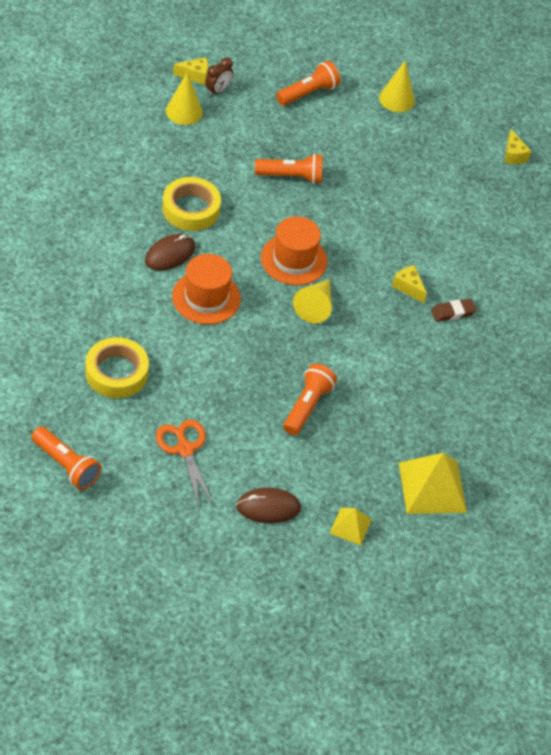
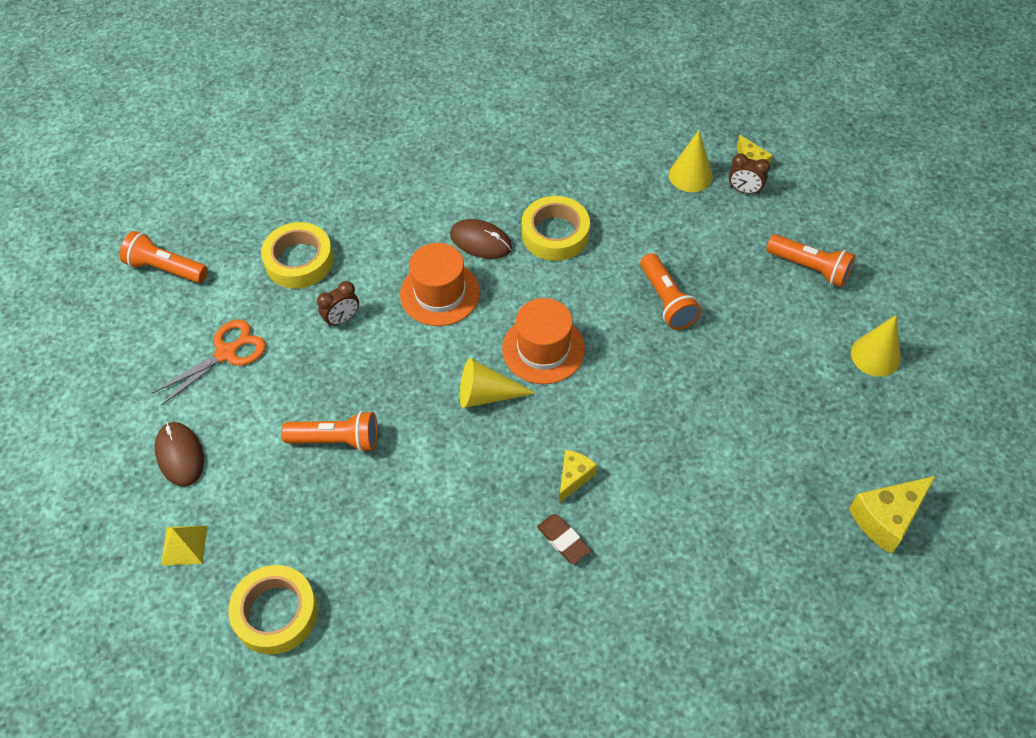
camera: 75 degrees right, 5 degrees up
(66, 465) = (166, 268): orange flashlight -> orange flashlight turned 90 degrees clockwise
(195, 365) = (342, 319): none -> brown clock
(432, 487) = (276, 613): yellow pyramid -> yellow tape
(513, 155) = (886, 518): yellow cheese -> yellow cheese, size x1.63

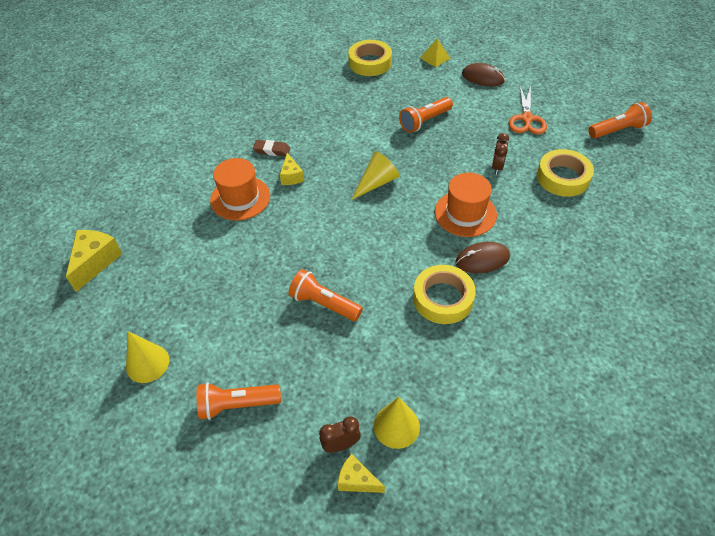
camera: 140 degrees right, 5 degrees down
(543, 349) = (371, 223): orange hat -> orange hat (240, 198)

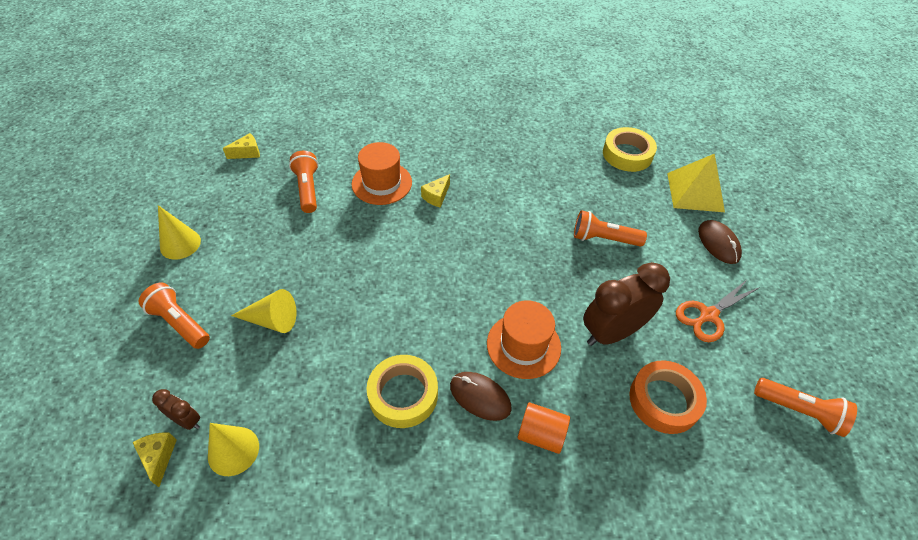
camera: 45 degrees right, 0 degrees up
(95, 262) = (247, 153): yellow cheese -> yellow cheese, size x0.61
(272, 150) = (451, 166): brown eraser -> none
(324, 303) = (322, 310): orange flashlight -> orange flashlight (307, 189)
(377, 182) = (490, 255): yellow cone -> yellow cone (272, 320)
(435, 58) = (695, 192): yellow pyramid -> yellow pyramid, size x1.86
(497, 167) = (612, 332): brown clock -> brown clock, size x2.09
(535, 247) = (541, 434): none -> orange cylinder
(563, 177) = (664, 400): yellow tape -> orange tape

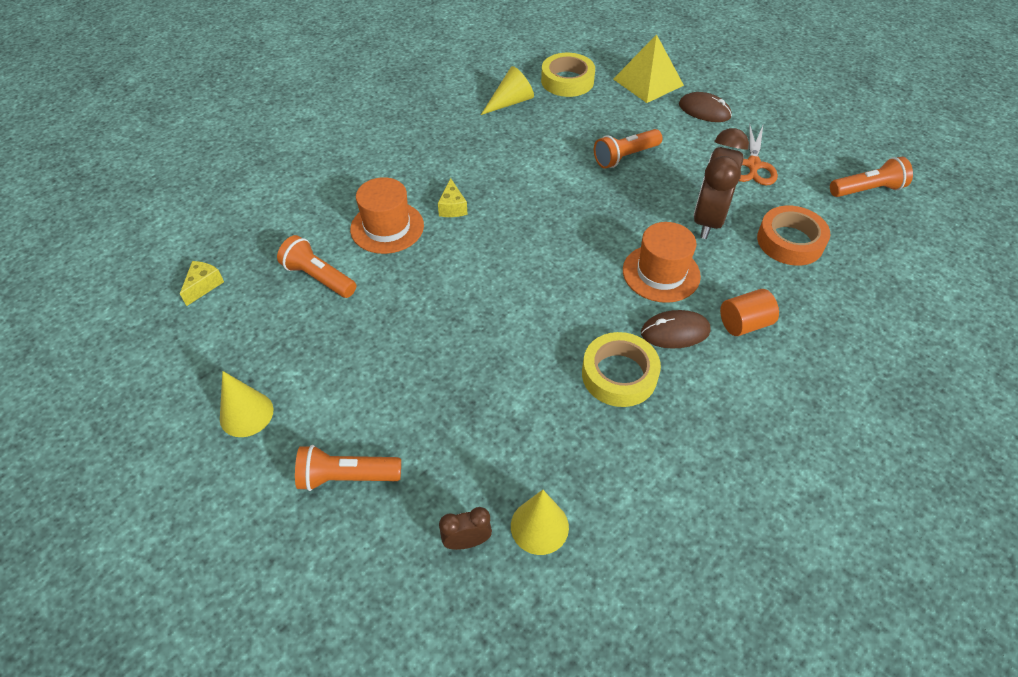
camera: 40 degrees left, 0 degrees up
(159, 457) = (481, 588): yellow cheese -> none
(272, 320) = (435, 406): yellow cone -> yellow cone (510, 102)

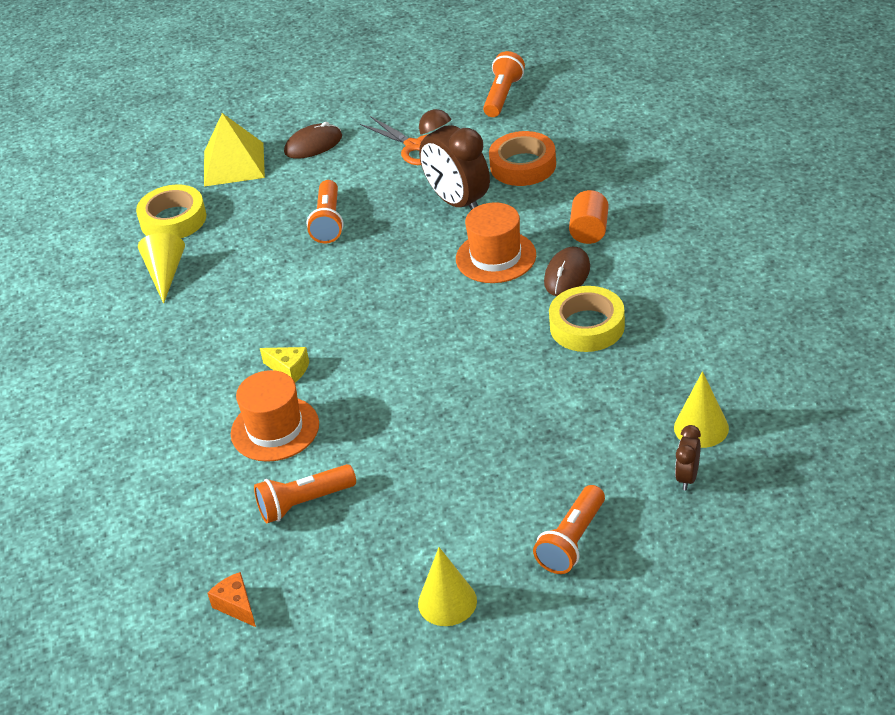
camera: 55 degrees left, 10 degrees down
(203, 286) = (236, 606): yellow cheese -> orange cheese

